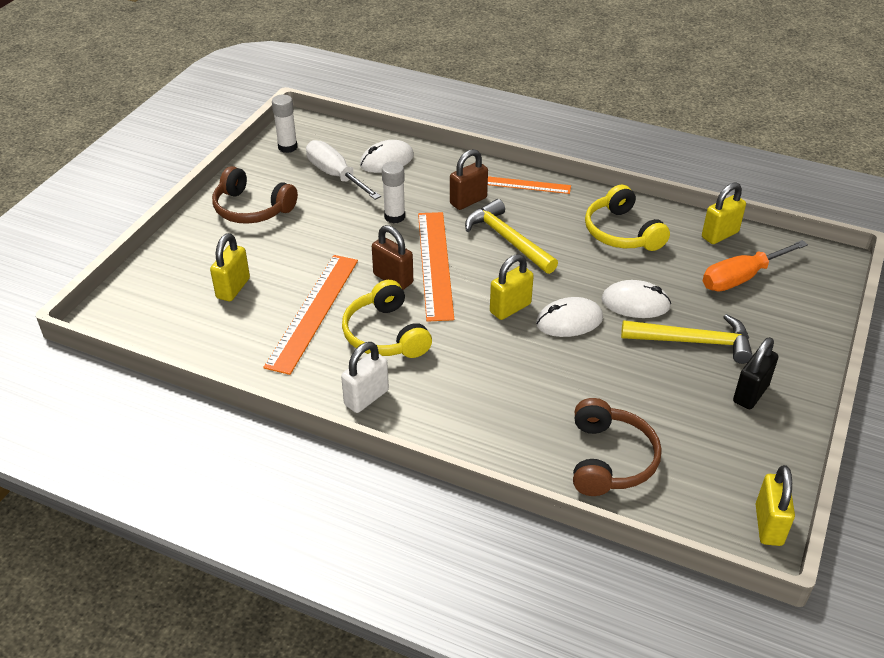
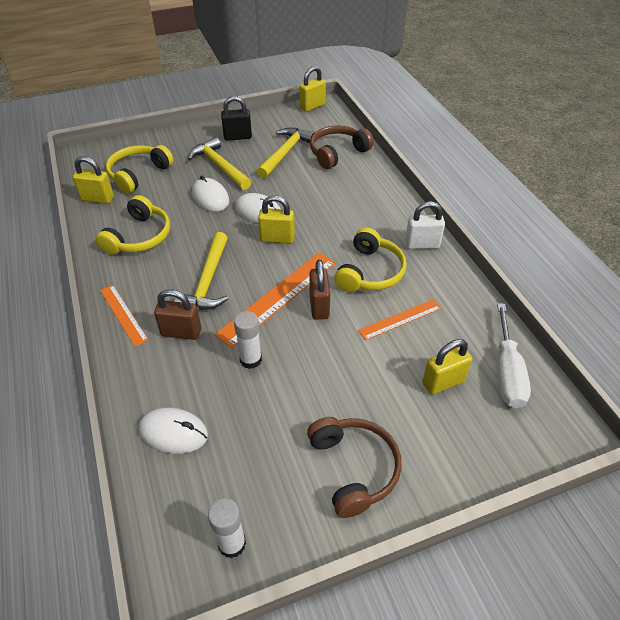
camera: 135 degrees left, 5 degrees up
(313, 312) = (400, 319): orange ruler -> orange ruler, size x0.58
(336, 175) = (237, 451): white screwdriver -> white screwdriver (507, 372)
(663, 412) = (285, 153): none -> yellow hammer
(741, 278) = (138, 174): orange screwdriver -> yellow headphones

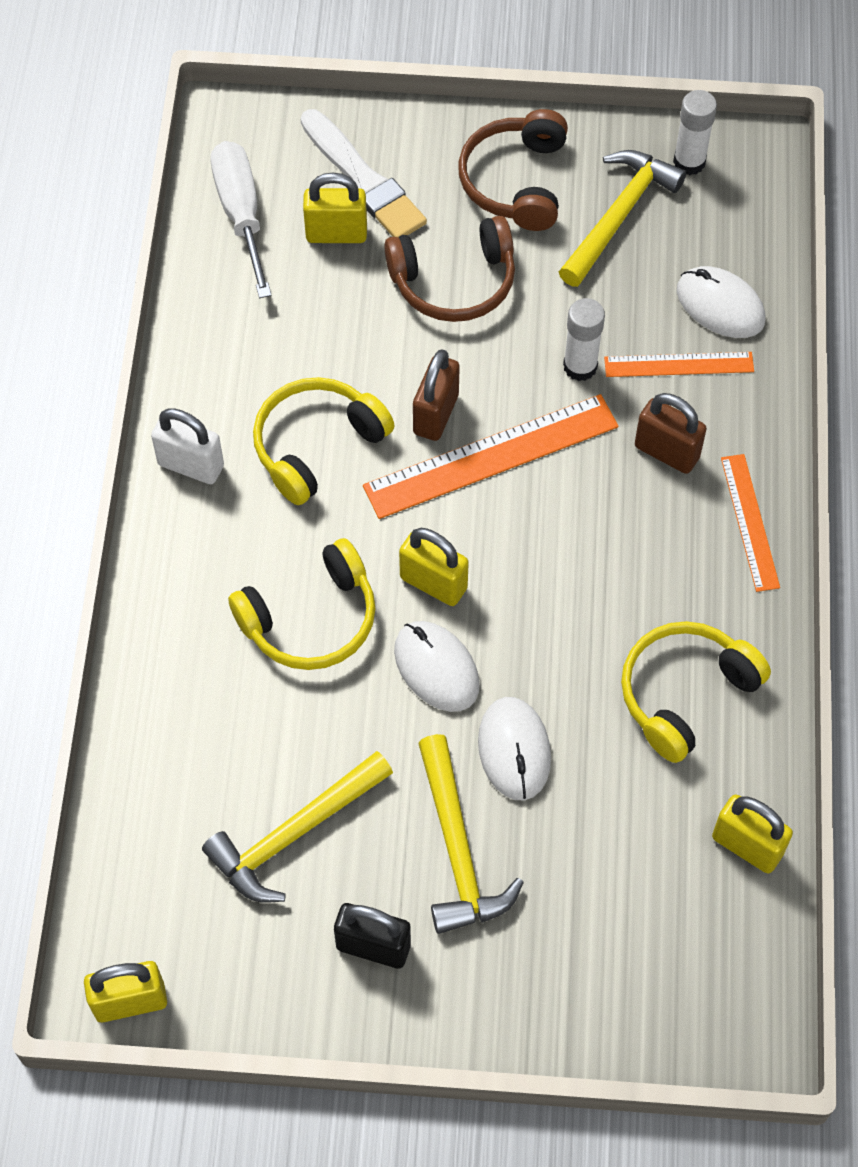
camera: 155 degrees left, 15 degrees up
(138, 174) = (643, 896): yellow headphones -> yellow headphones (311, 619)
(207, 281) = (593, 535): yellow hammer -> yellow hammer (619, 215)
(337, 153) = (181, 783): brown headphones -> brown headphones (454, 282)
(400, 319) = (328, 344): orange ruler -> orange ruler (679, 364)
(454, 425) = (363, 179): none -> white brush
(507, 372) = (241, 214): white screwdriver -> white screwdriver turned 45 degrees counterclockwise

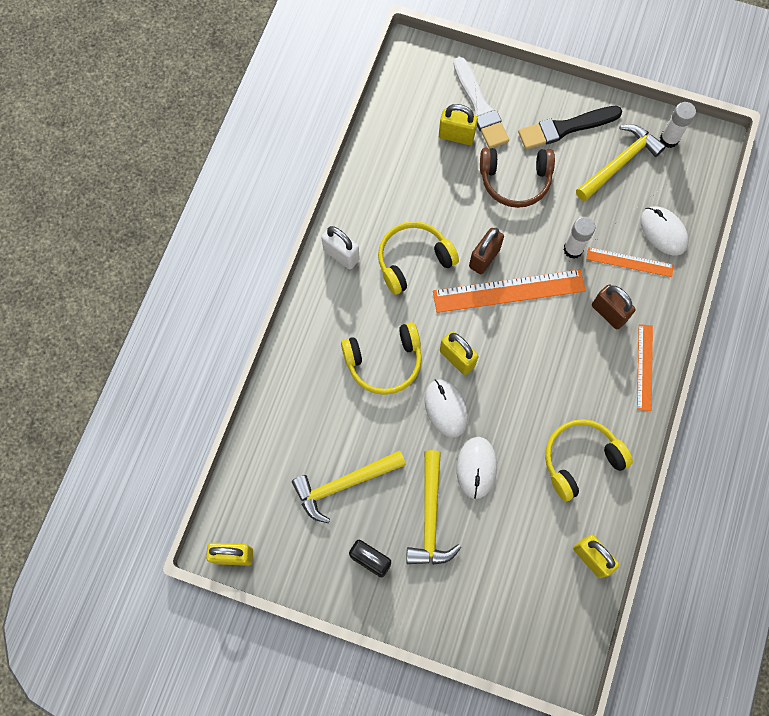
camera: 15 degrees right, 10 degrees up
(241, 214) = (406, 111): white screwdriver -> none
(516, 181) = (566, 128): brown headphones -> black brush

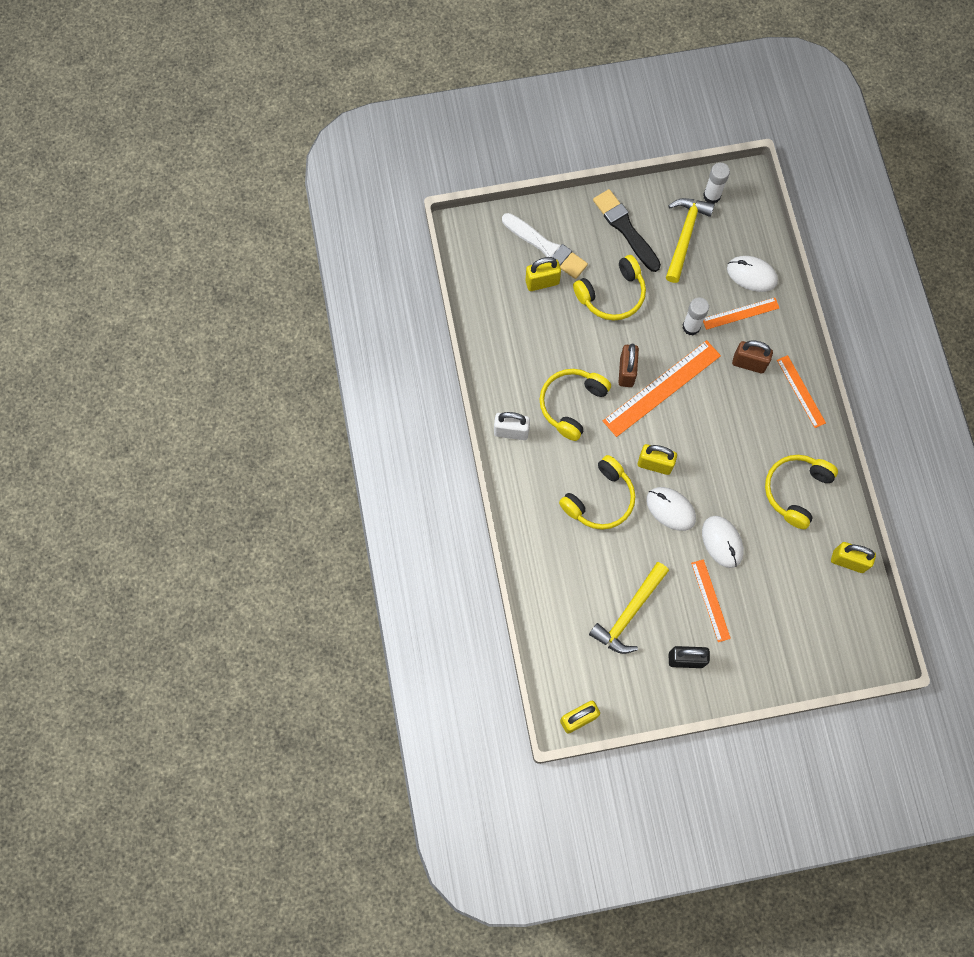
camera: 30 degrees left, 0 degrees up
(430, 517) = (710, 600): yellow hammer -> orange ruler
(515, 181) = (612, 295): brown headphones -> yellow headphones
(566, 128) = (625, 229): black brush -> black brush turned 105 degrees clockwise

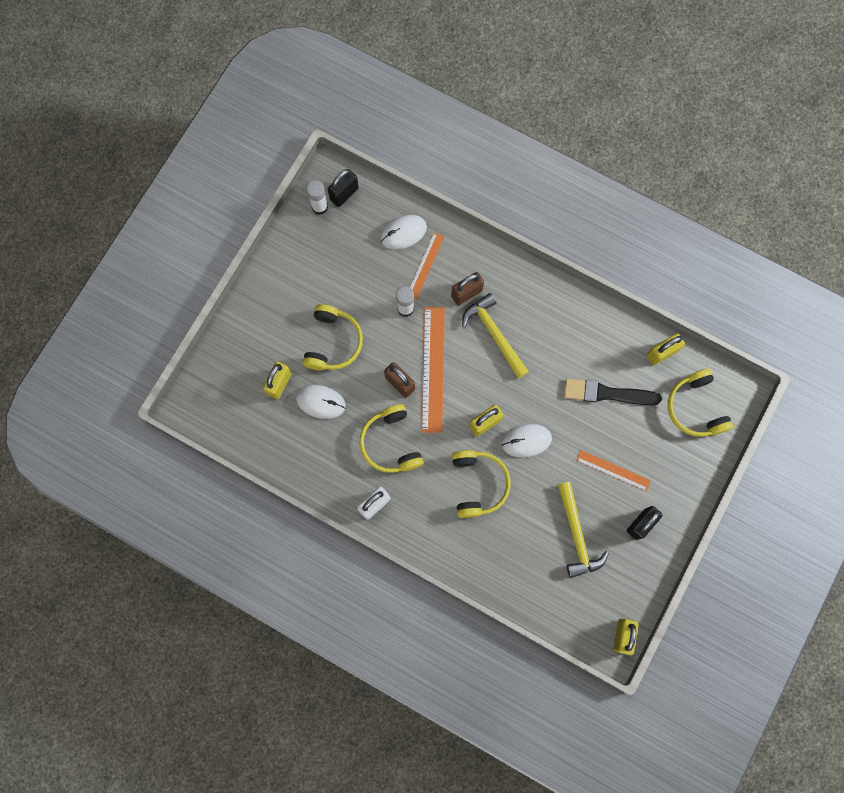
camera: 50 degrees left, 5 degrees up
(546, 247) = (254, 357): white brush -> none
(625, 229) = (291, 288): black brush -> black brush (607, 393)
(685, 236) = (333, 252): yellow hammer -> yellow hammer (494, 334)
(722, 542) = (579, 426): white mouse -> white mouse (321, 402)
(740, 205) = (344, 194): none -> black padlock
(796, 491) = (584, 343): yellow headphones -> yellow headphones (695, 408)
(801, 391) = (517, 276): orange ruler -> none

